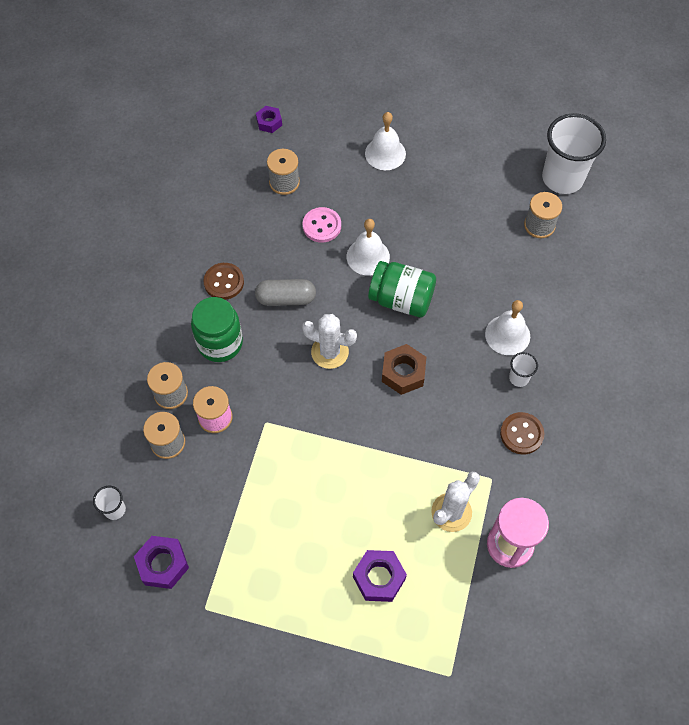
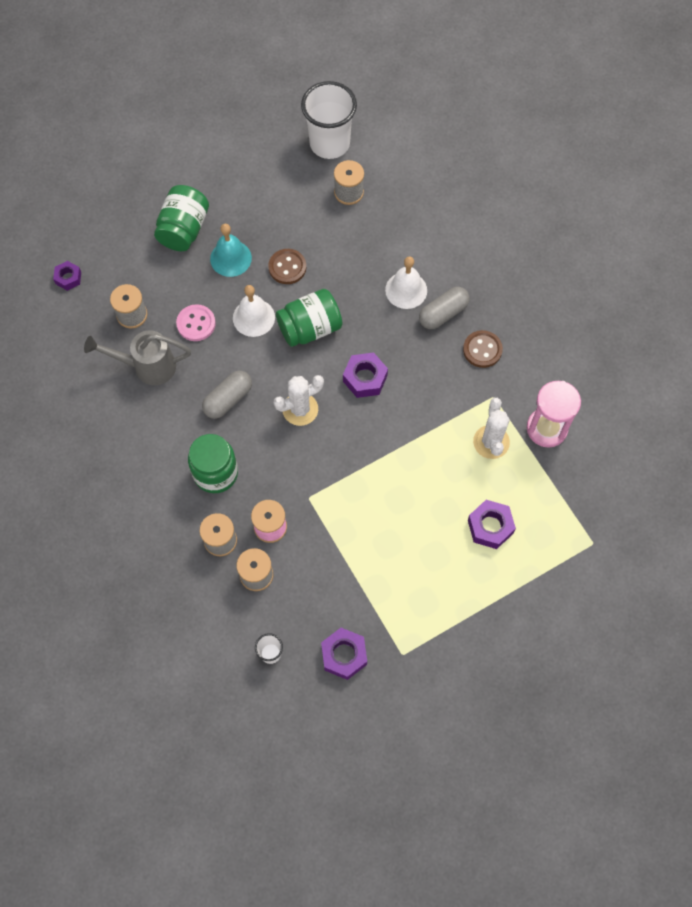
camera: 45 degrees left, 5 degrees up
(224, 282) = (169, 428): brown button -> brown button (287, 267)
(255, 226) = (147, 366): none -> grey watering can
(385, 153) = (184, 229): white bell -> green jar
(397, 201) = (230, 258): none -> turquoise bell
(403, 373) = (365, 378): brown nut -> purple nut
(519, 378) = (443, 313): white cup -> grey capsule

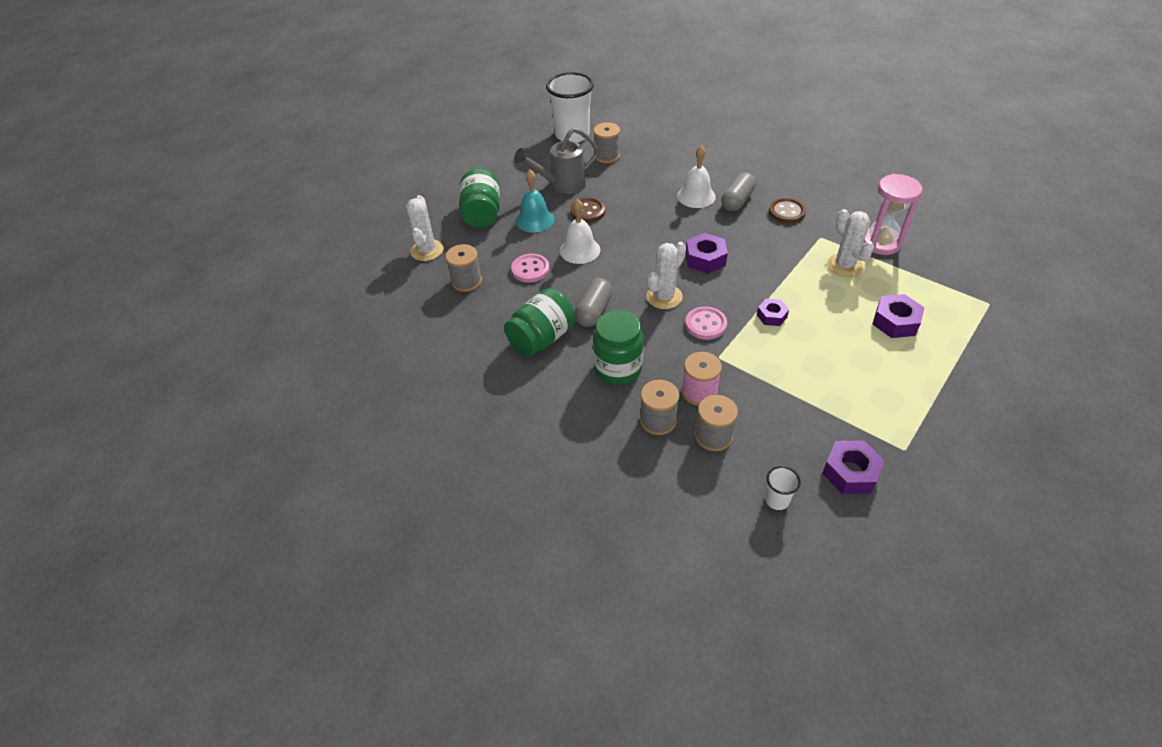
camera: 20 degrees left, 20 degrees down
(68, 278) = (392, 275): purple nut -> purple nut (771, 316)
(112, 258) = (427, 250): none -> white cactus
(147, 366) = (502, 312): grey watering can -> grey watering can (561, 185)
(310, 328) = (634, 242): green jar -> green jar (542, 338)
(318, 457) = (705, 324): none -> pink button

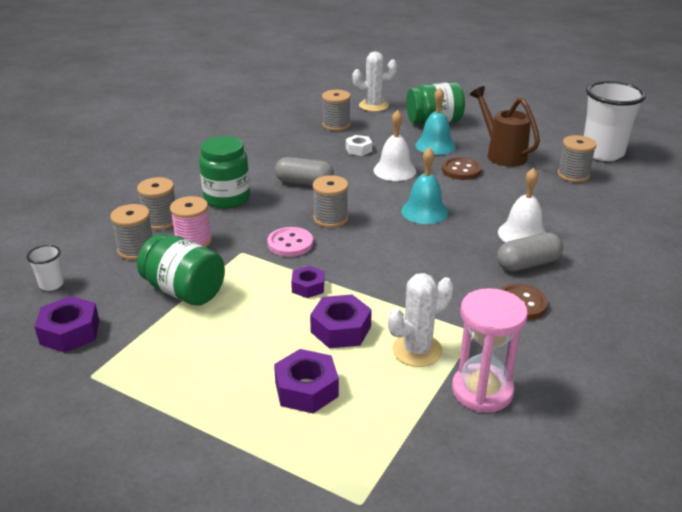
camera: 80 degrees right, 15 degrees down
(530, 269) = (358, 149): pink button -> white nut
(542, 338) = (266, 162): green jar -> green jar (184, 291)
(561, 185) = (501, 154): grey watering can -> brown watering can
(657, 241) = (424, 211): none -> turquoise bell
(664, 297) = (330, 218): white cactus -> grey spool
(705, 259) = (401, 242): purple nut -> purple nut (341, 329)
(737, 201) = (528, 264): grey capsule -> grey capsule turned 45 degrees counterclockwise

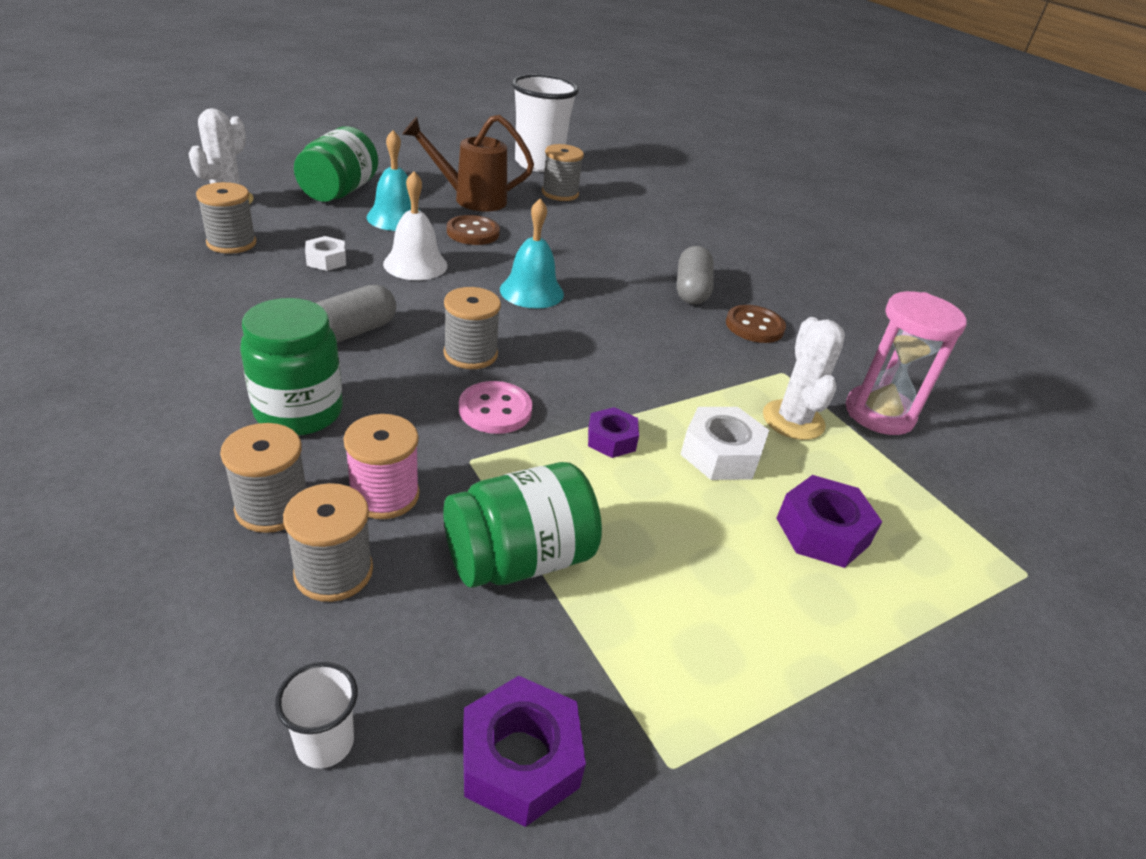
camera: 65 degrees left, 5 degrees up
(341, 329) = (720, 454): purple nut -> white nut
(522, 234) = (637, 266): white bell -> none

